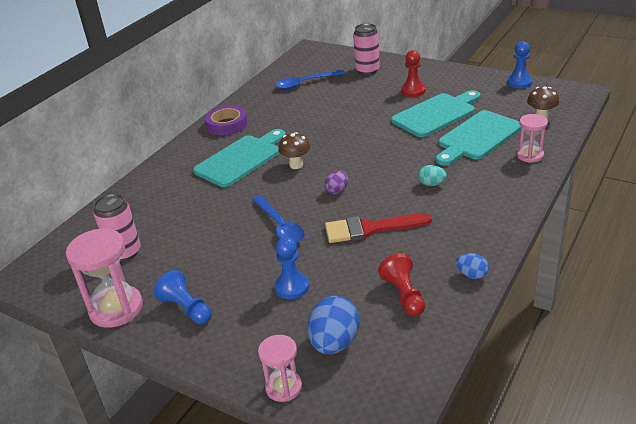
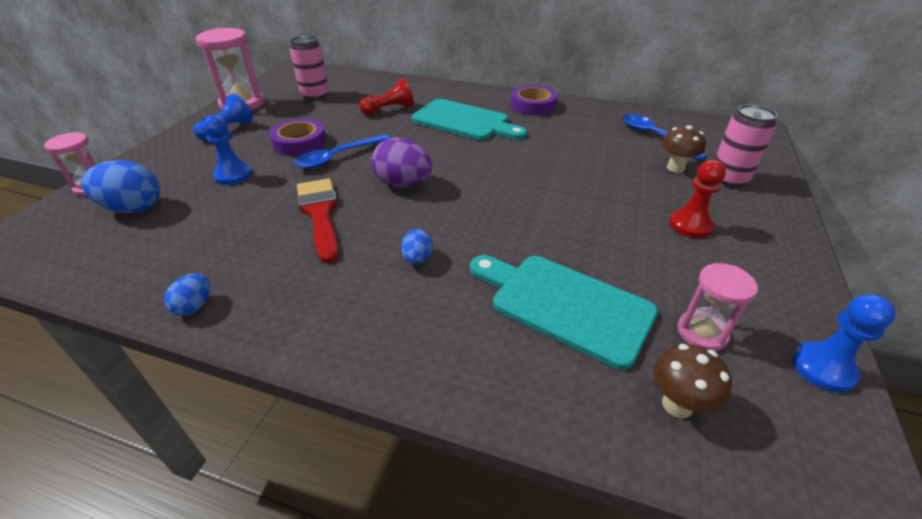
camera: 75 degrees right, 5 degrees up
(241, 252) = (300, 142): none -> purple tape
(296, 165) = (456, 152): brown mushroom -> brown mushroom (675, 168)
(337, 190) = (403, 184): purple egg -> purple egg, size x1.85
(404, 295) = (183, 248): red pawn -> red pawn (389, 110)
(432, 184) = (417, 259): turquoise egg -> blue egg
(436, 114) = (625, 254): turquoise cutting board -> none
(530, 155) = (518, 380): pink hourglass -> pink hourglass (702, 332)

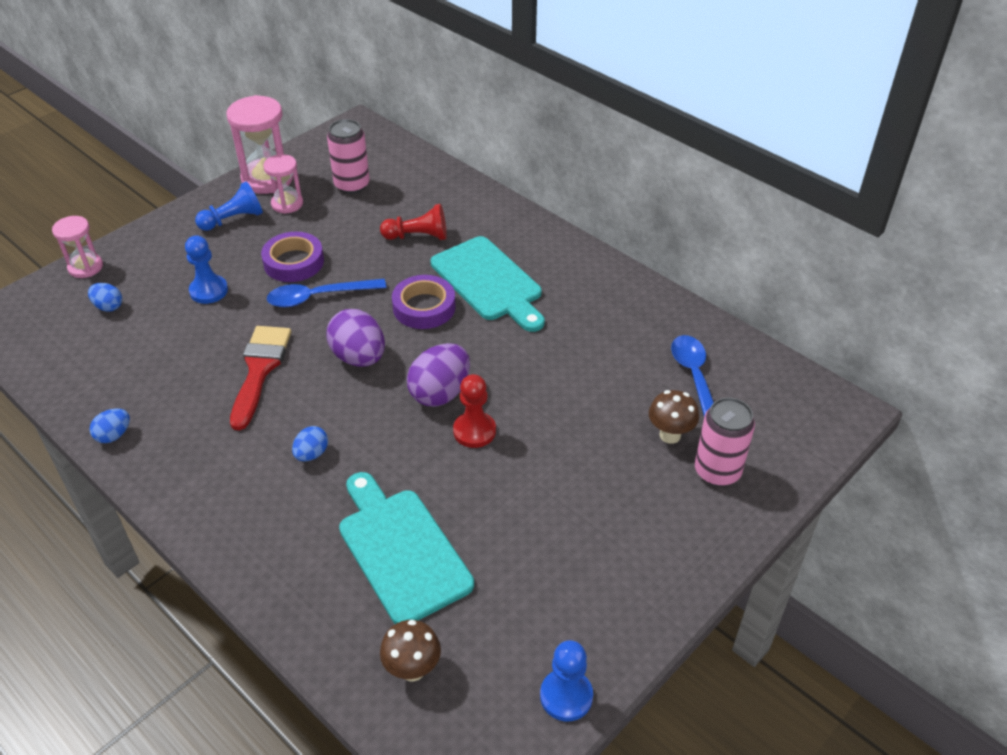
camera: 25 degrees right, 5 degrees up
(133, 208) = (108, 306): blue egg -> blue egg, size x0.54
(490, 188) = (440, 393): none -> purple egg
(533, 105) = (593, 279): purple tape -> purple tape (424, 307)
(690, 225) = (604, 514): red pawn -> red pawn (474, 431)
(702, 332) = (495, 623): pink hourglass -> pink hourglass (287, 204)

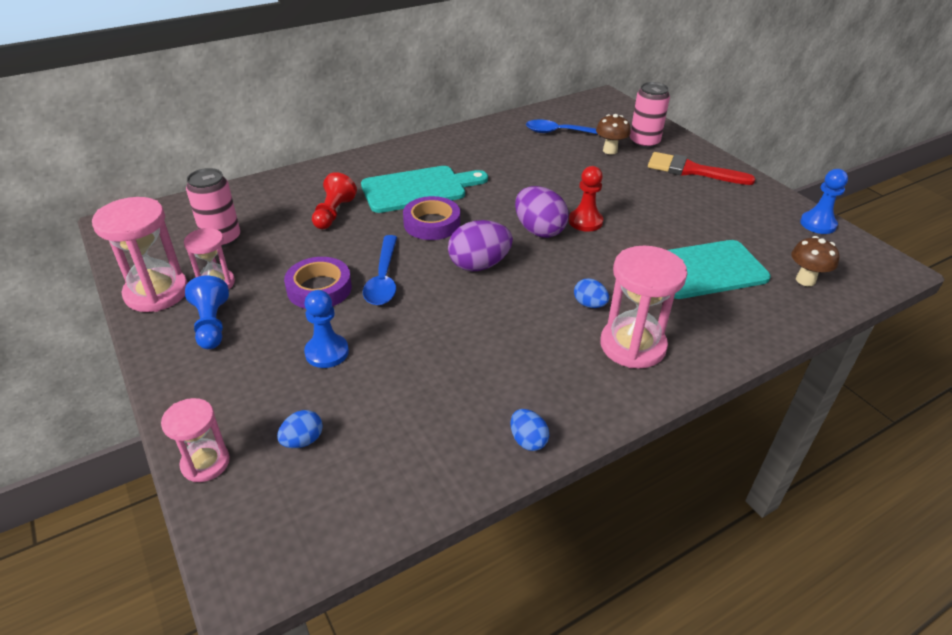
camera: 75 degrees left, 5 degrees down
(250, 496) = (632, 346): none -> pink hourglass
(260, 370) = (470, 325): red brush -> red brush (691, 170)

